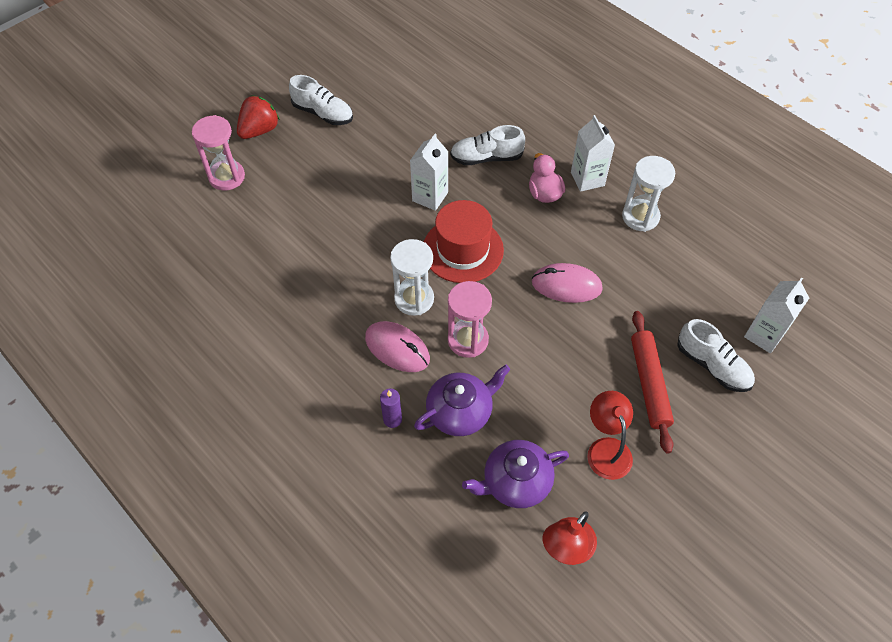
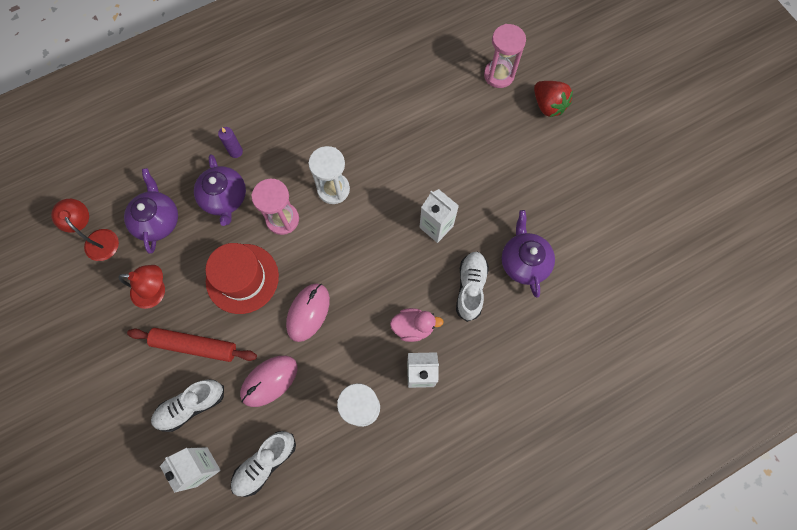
camera: 105 degrees right, 15 degrees up
(323, 113) = (559, 159): white shoe -> white shoe (265, 463)
(397, 348) = (292, 167): pink mouse -> pink mouse (269, 381)
(444, 123) = (524, 262): none -> purple teapot
(463, 250) = (370, 239): red hat -> red hat (242, 278)

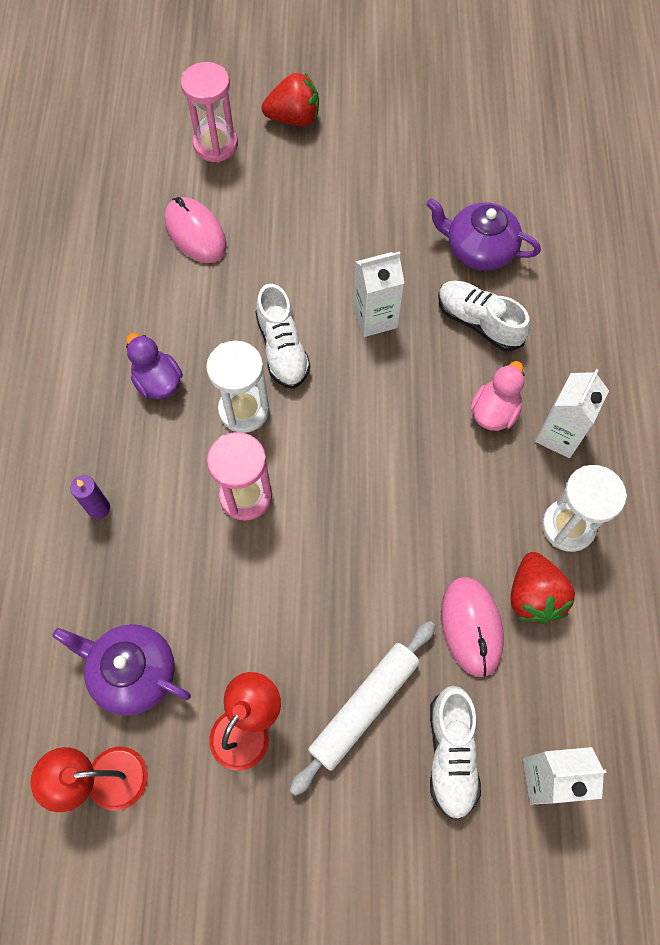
camera: 60 degrees left, 5 degrees down
(194, 346) = (364, 707): red rolling pin -> white rolling pin
(224, 198) = (161, 558): purple teapot -> none
(242, 278) = (300, 592): red hat -> none
(265, 463) = (583, 687): white shoe -> white shoe (282, 349)
(306, 408) = (534, 596): none -> red strawberry
(308, 312) = (402, 529): pink mouse -> pink mouse (195, 233)
(324, 136) = (158, 382): none -> purple duck

